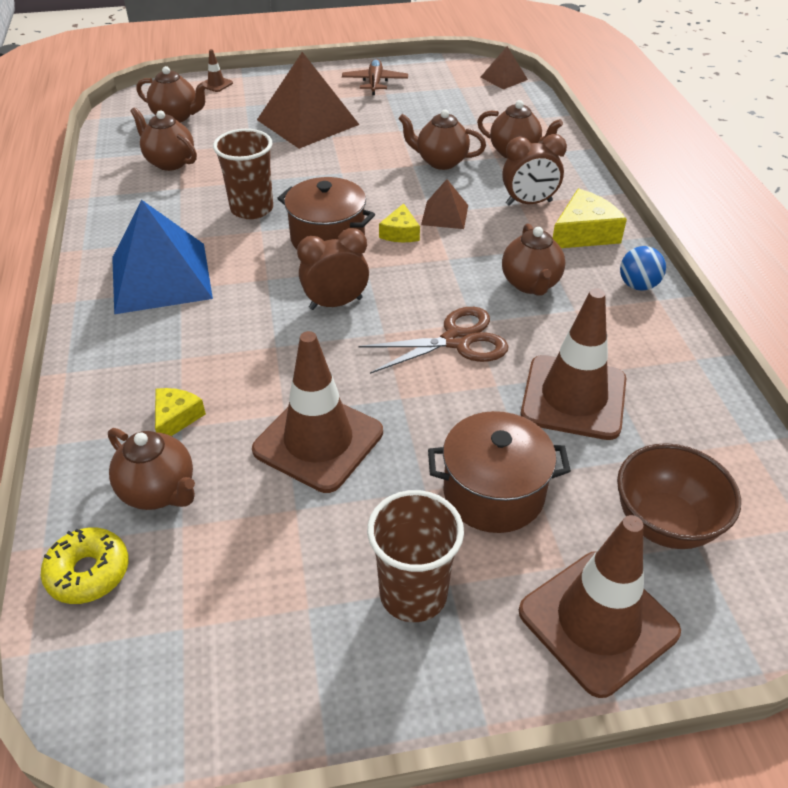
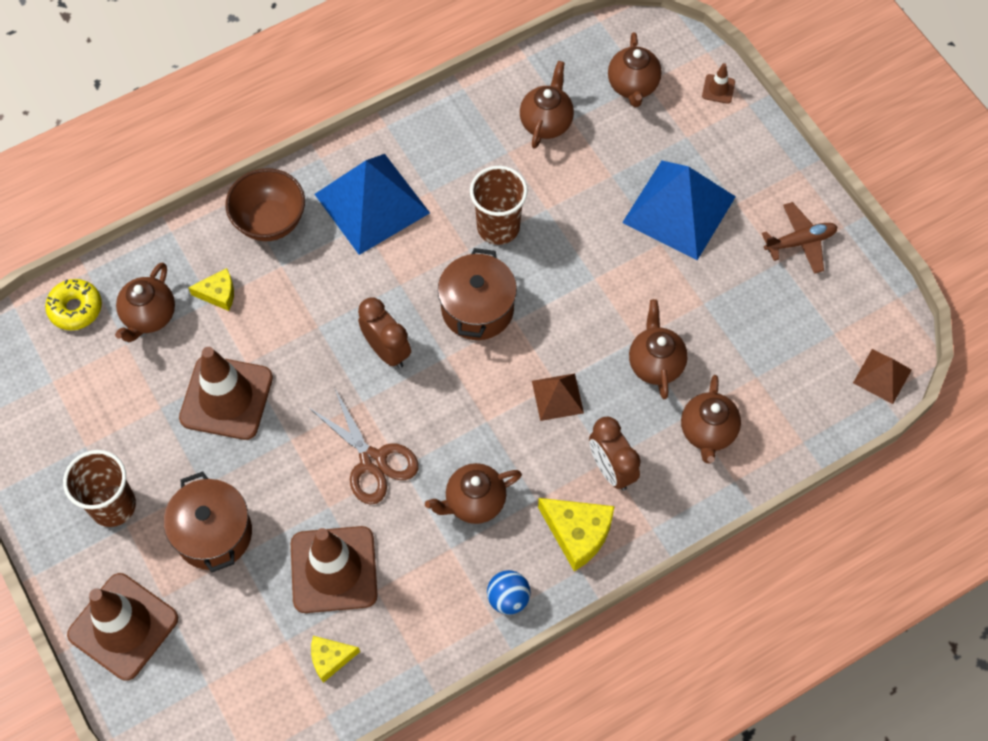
camera: 70 degrees right, 20 degrees up
(307, 122) = (679, 209): brown pyramid -> blue pyramid
(400, 233) = (511, 367): yellow cheese -> yellow cheese (330, 658)
(665, 523) = (220, 659): brown bowl -> brown bowl (270, 221)

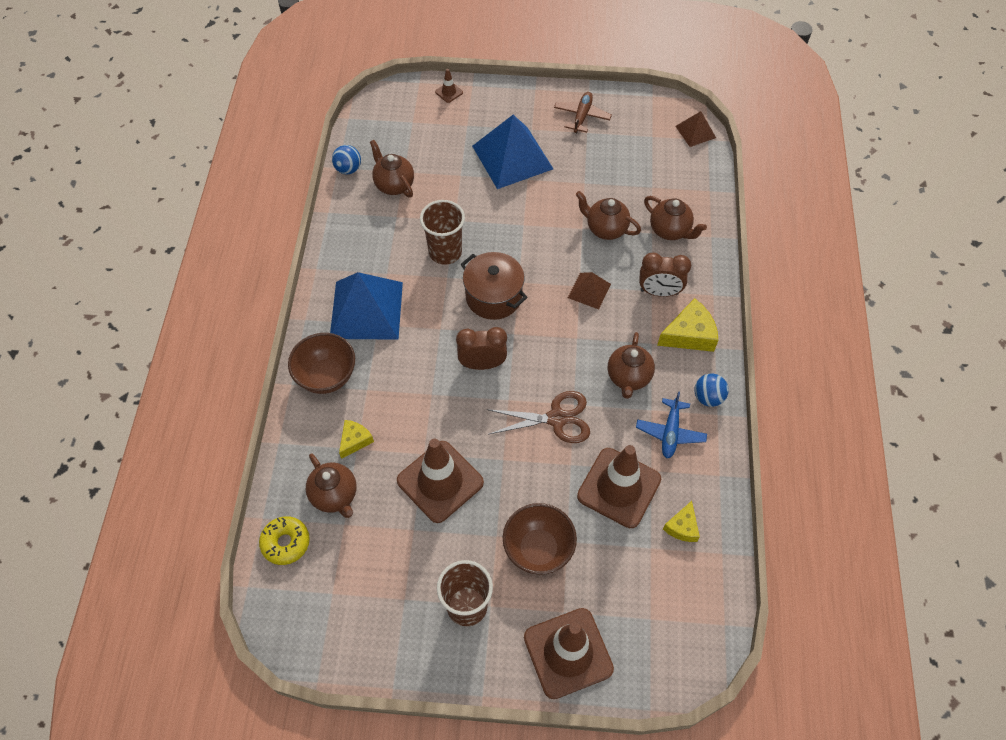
camera: 55 degrees left, 5 degrees down
(213, 533) = (538, 549): brown pot -> brown bowl
(436, 583) = (670, 432): none -> blue plane
(532, 68) = (348, 169): none -> blue ball
(633, 86) = (409, 129): brown teapot -> none

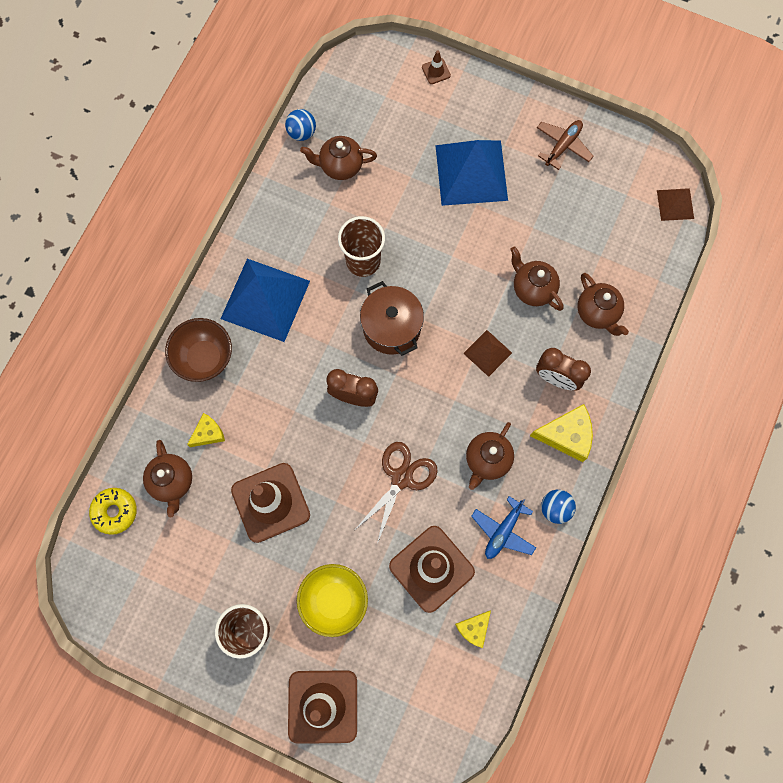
camera: 20 degrees right, 15 degrees up
(394, 185) = (340, 166): brown teapot -> brown teapot turned 75 degrees counterclockwise
(538, 549) = (334, 601): brown bowl -> yellow bowl
(556, 419) = (401, 478): brown scissors -> brown scissors turned 75 degrees counterclockwise

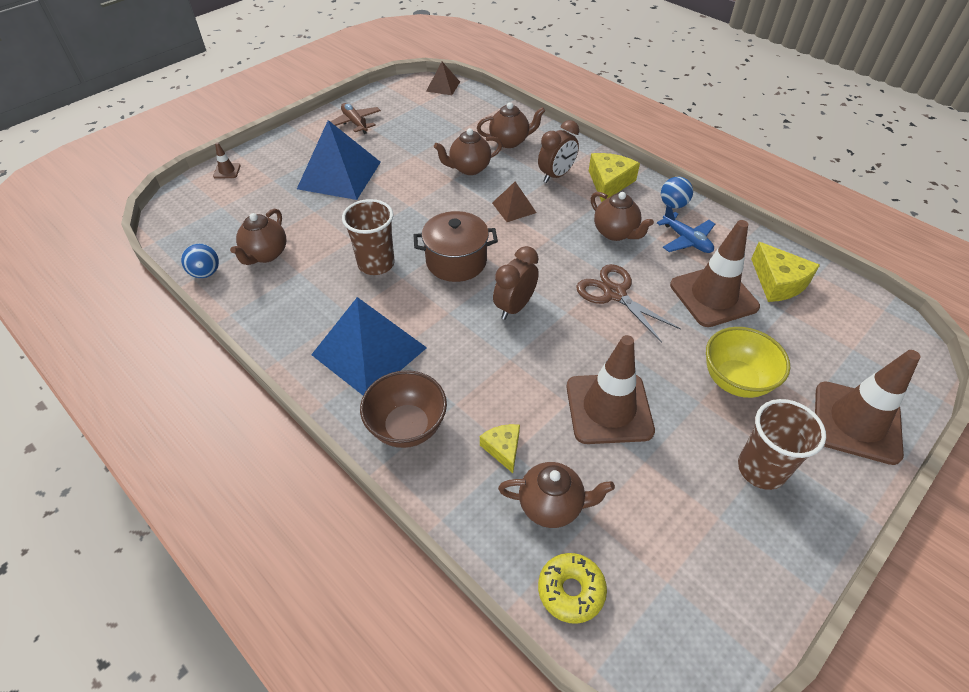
camera: 70 degrees left, 25 degrees down
(474, 628) = (778, 282): yellow cheese -> yellow cheese, size x1.65

